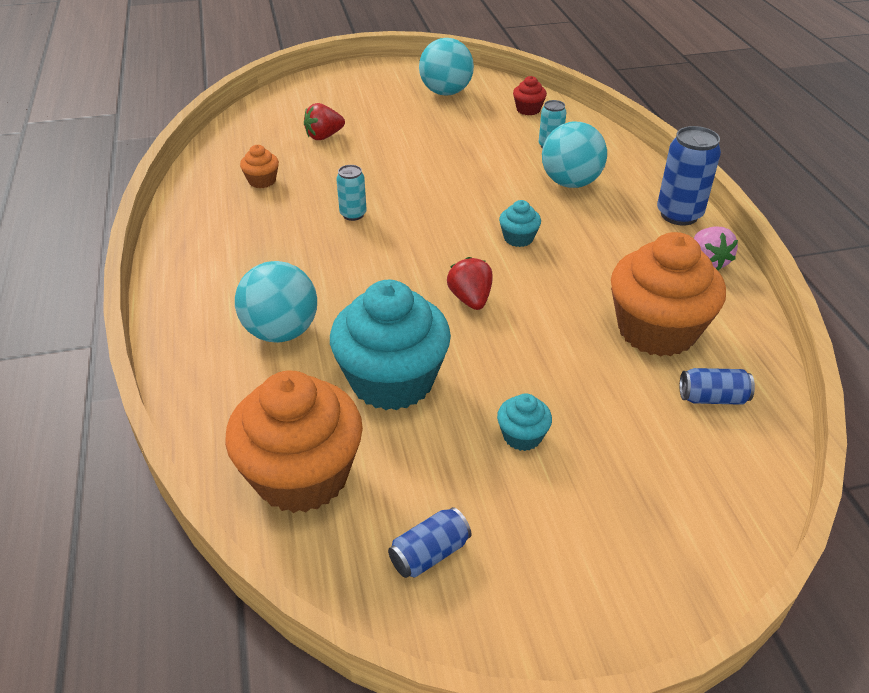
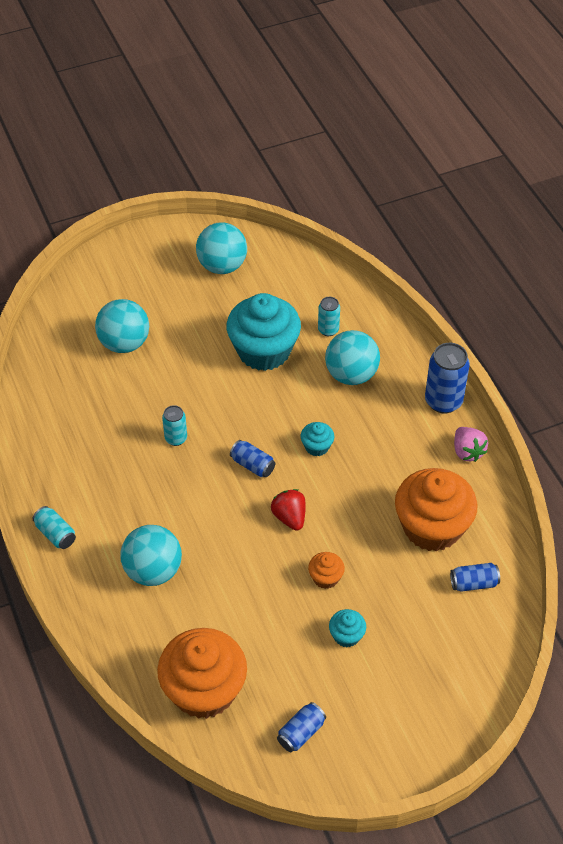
camera: 10 degrees left, 10 degrees up
(178, 282) = (55, 534): none -> turquoise can
(262, 181) = (86, 409): orange cupcake -> orange cupcake (325, 577)
(324, 136) = (124, 343): red strawberry -> turquoise ball
(392, 380) = (247, 603): turquoise cupcake -> turquoise cupcake (264, 351)
(436, 246) = (252, 465): none -> blue can
(528, 109) = (302, 281): red cupcake -> none

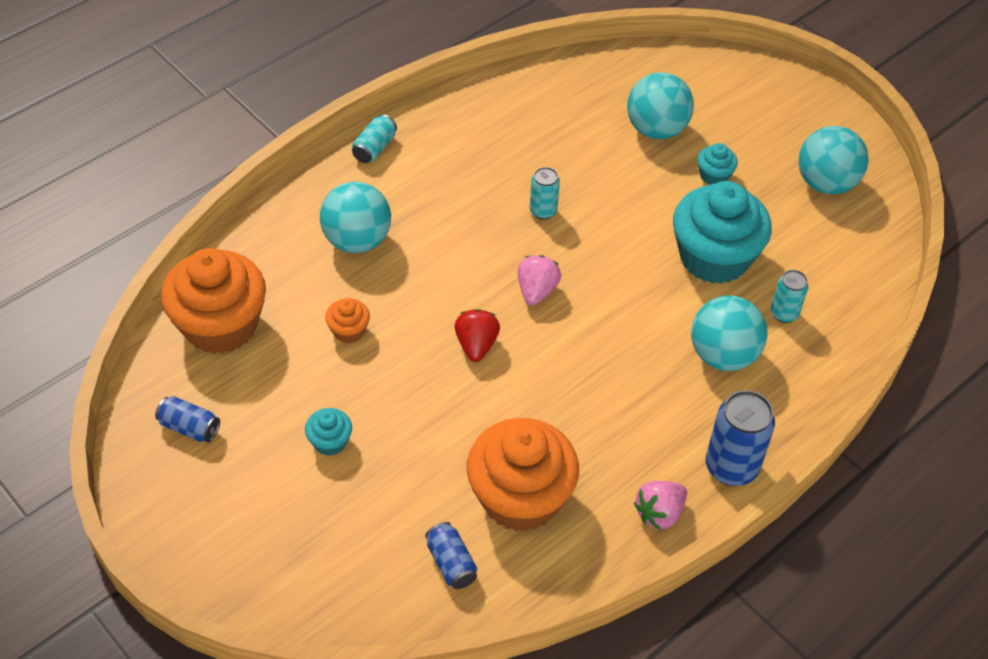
camera: 70 degrees right, 0 degrees up
(252, 465) = (536, 291): blue can -> pink strawberry
(289, 517) = (476, 345): red strawberry -> red strawberry turned 45 degrees counterclockwise
(317, 446) = (592, 346): turquoise cupcake -> turquoise cupcake (714, 175)
(325, 577) = (404, 401): orange cupcake -> orange cupcake (349, 331)

